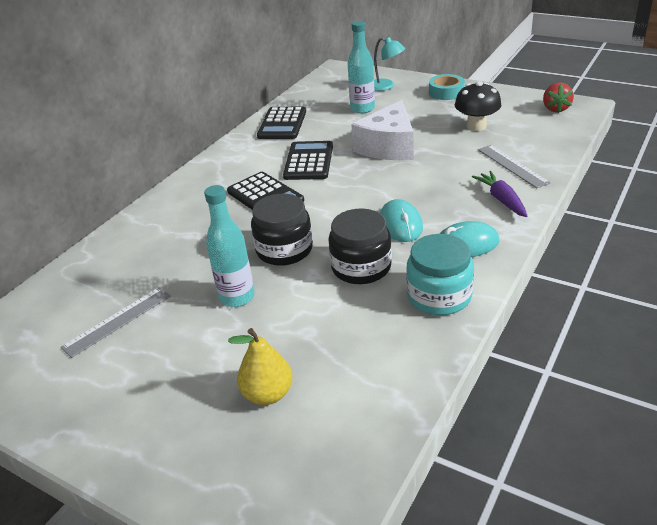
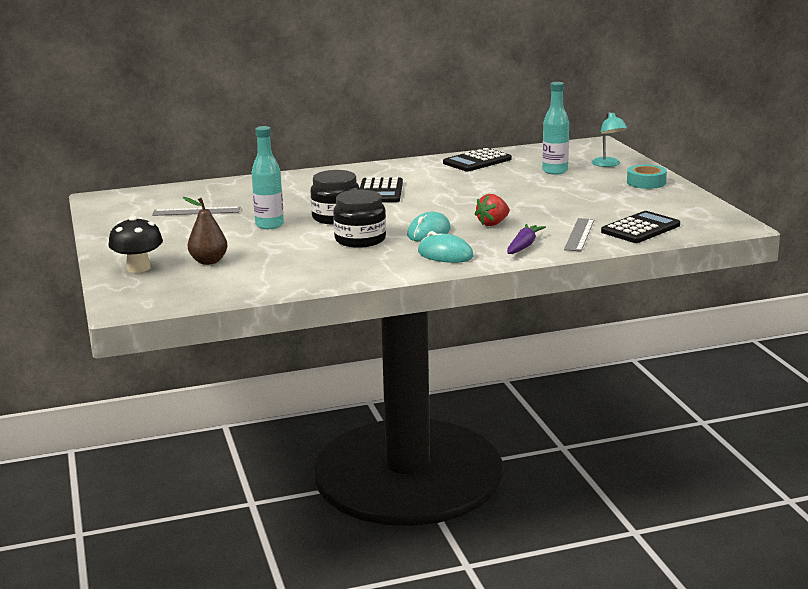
camera: 40 degrees right, 15 degrees down
(268, 394) = (209, 261): yellow pear -> brown pear
(308, 161) = (446, 185): black calculator -> black calculator (640, 228)
(388, 147) = (519, 196): white cheese -> none
(439, 296) = (373, 266): turquoise jar -> none
(476, 126) = (614, 207): black mushroom -> black mushroom (138, 268)
(555, 109) = (708, 219): red strawberry -> red strawberry (493, 224)

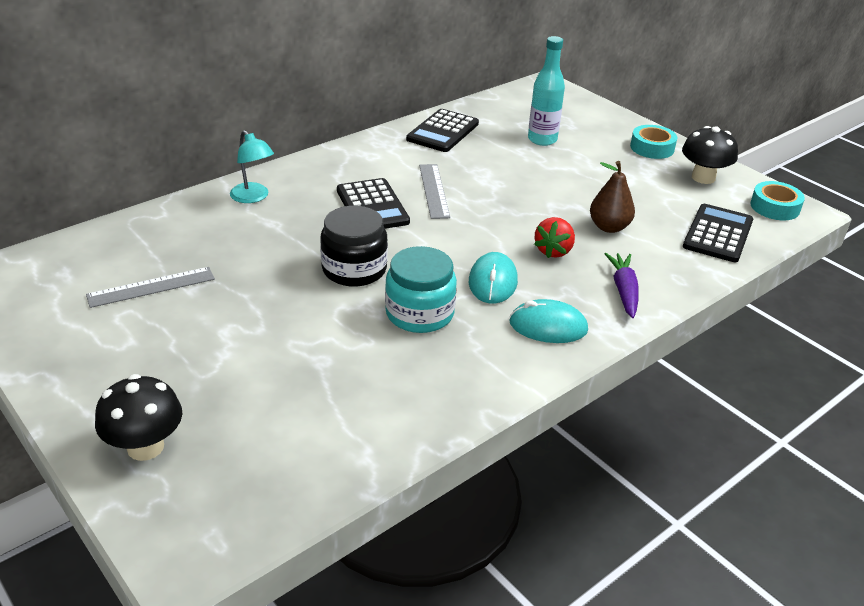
camera: 25 degrees left, 15 degrees up
(209, 261) = (244, 406): brown pear -> brown pear (609, 227)
(269, 225) = (276, 302): turquoise bottle -> none
(360, 240) = (419, 313): black jar -> turquoise jar
(579, 234) = (665, 256): grey ruler -> grey ruler (434, 190)
(608, 164) = (588, 121): turquoise lamp -> turquoise lamp (253, 197)
(670, 201) = (703, 177): none -> black mushroom
(712, 220) = (775, 207): none -> turquoise tape

